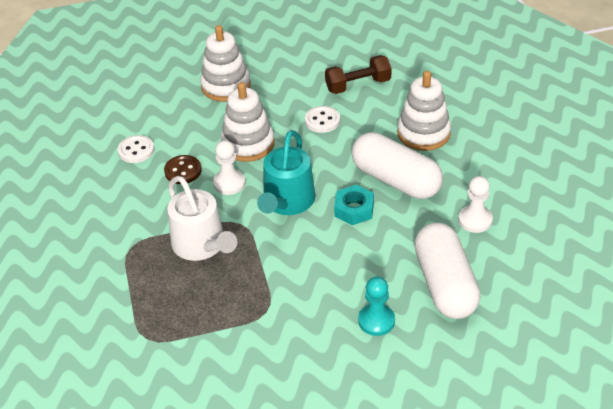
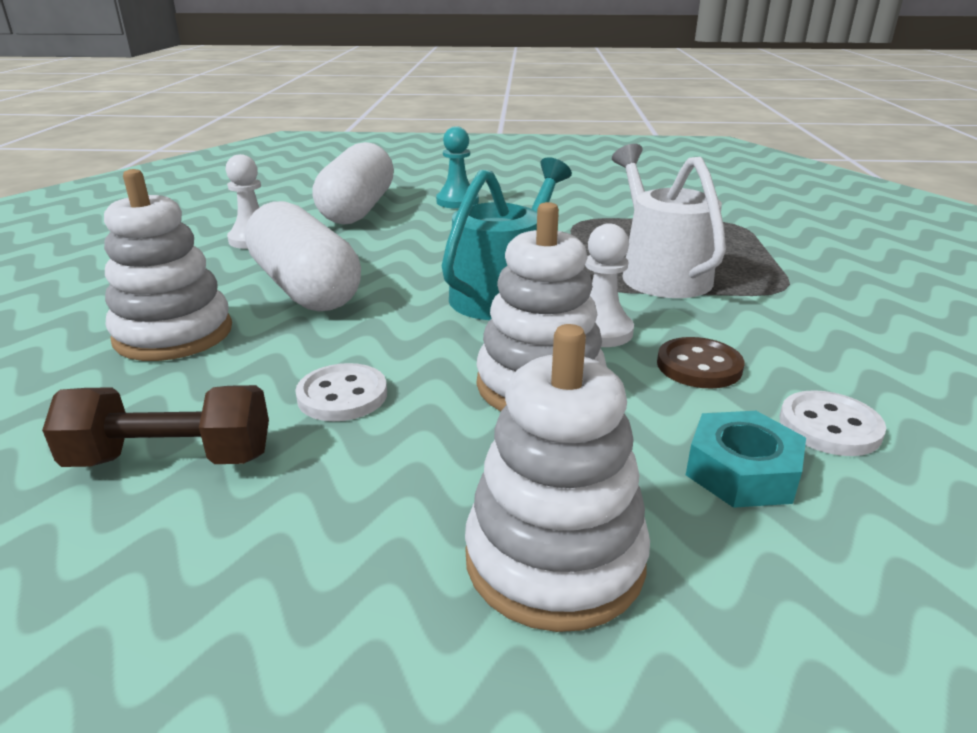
camera: 165 degrees left, 15 degrees down
(354, 209) = (404, 271): turquoise nut -> turquoise nut (741, 471)

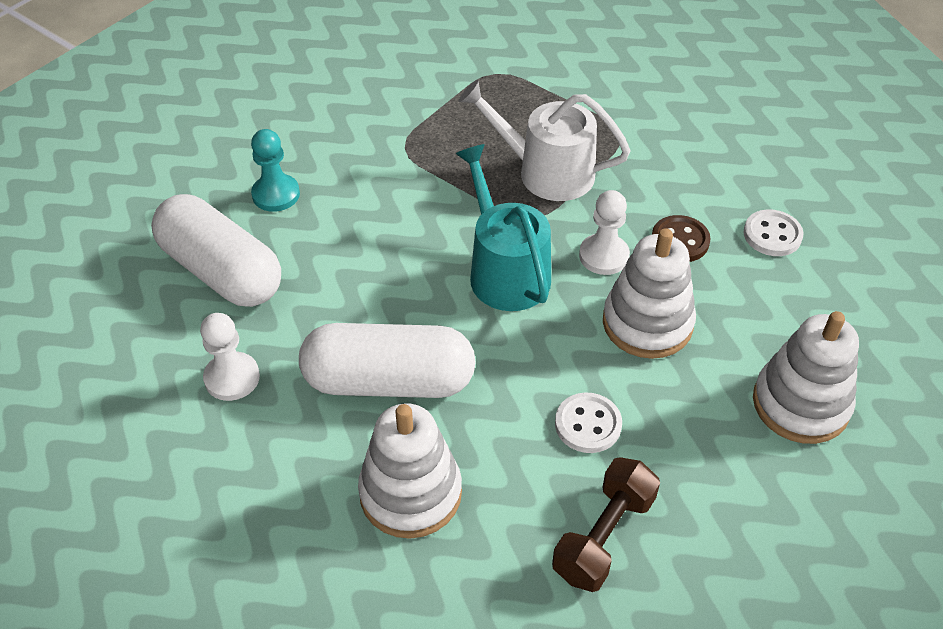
camera: 55 degrees left, 20 degrees up
(741, 471) = (784, 295): turquoise nut -> none

